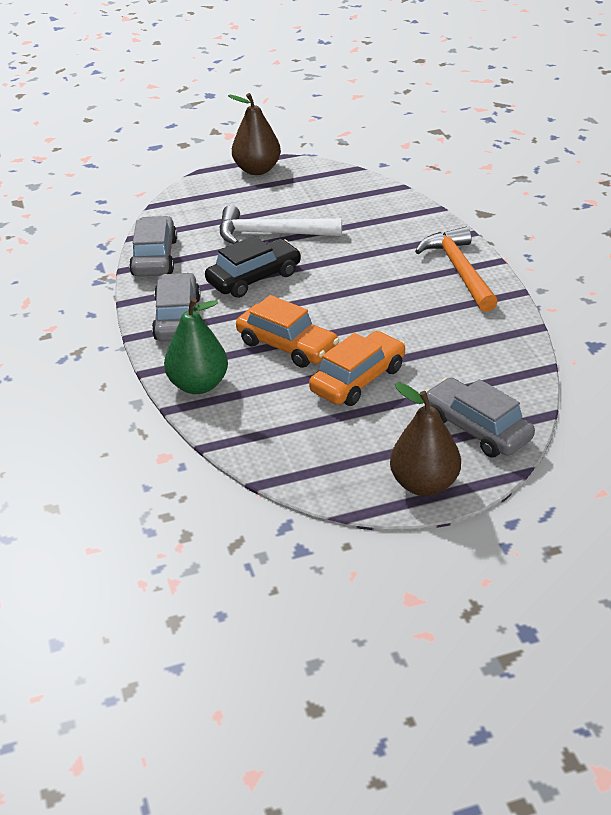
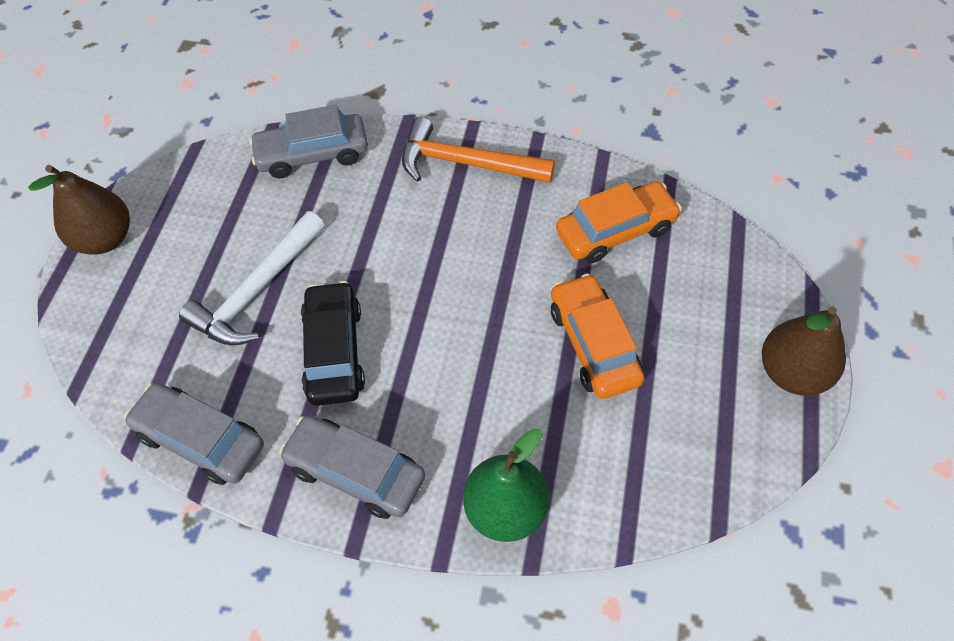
camera: 60 degrees left, 20 degrees up
(287, 346) = (490, 381): orange car -> orange car (616, 231)
(476, 428) = (729, 285): grey car -> grey car (312, 154)

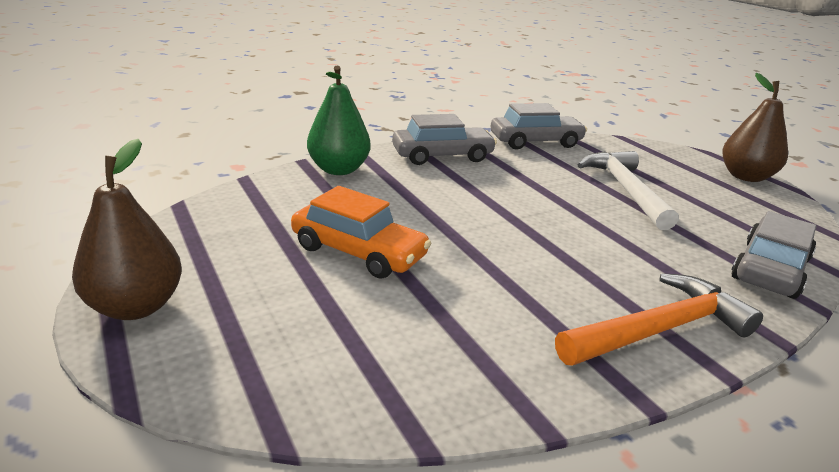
camera: 135 degrees right, 30 degrees down
(334, 351) = (532, 185): black car -> none
(616, 231) = (430, 344): orange car -> none

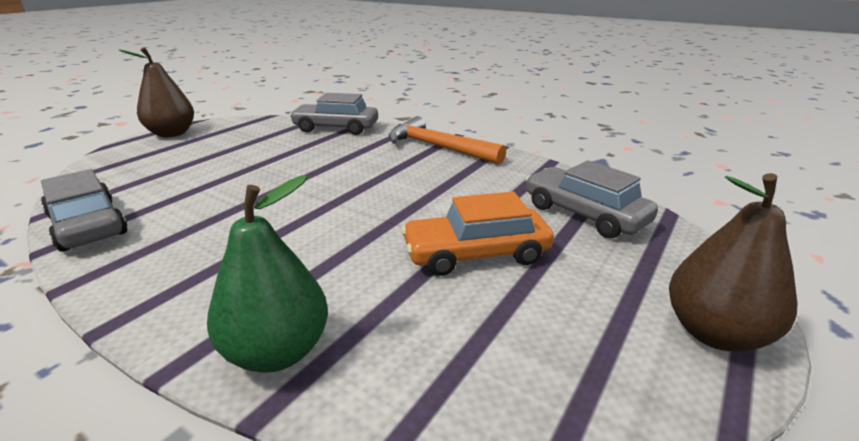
camera: 115 degrees left, 0 degrees up
(358, 252) = (476, 254): orange car -> orange car turned 105 degrees counterclockwise
(442, 156) = (171, 277): grey car -> grey car (584, 214)
(625, 190) = (231, 168): white hammer -> none

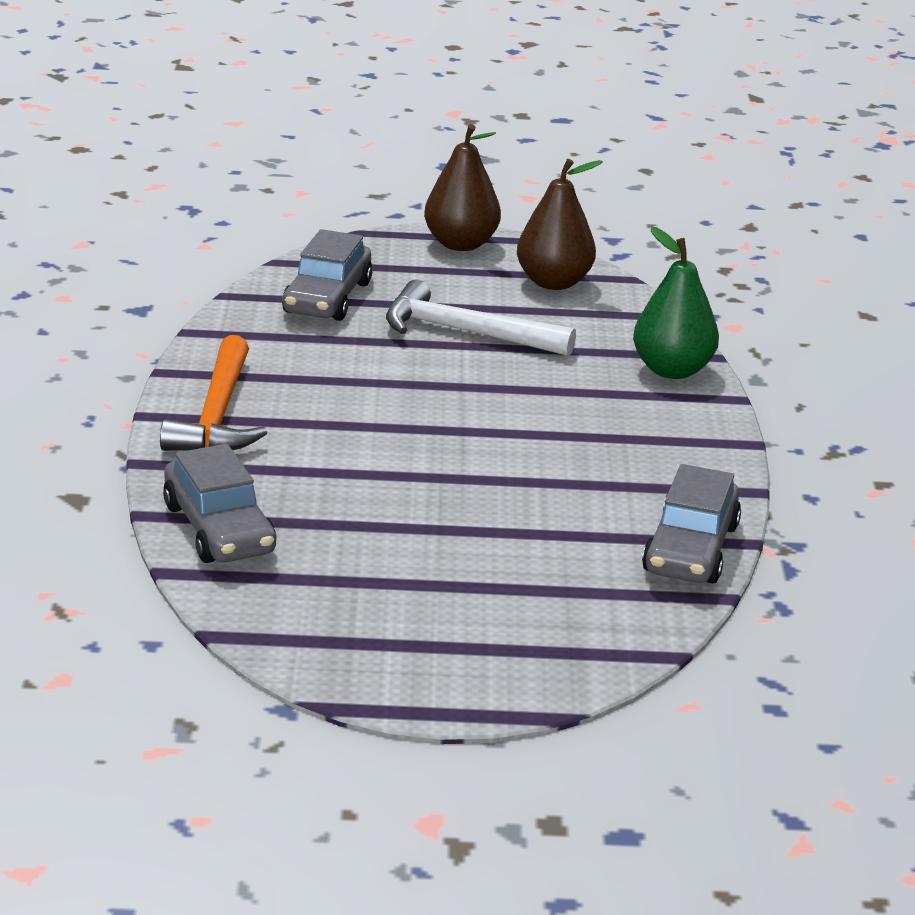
camera: 125 degrees left, 0 degrees up
(172, 134) = (421, 684): brown pear -> brown pear (553, 282)
(476, 254) = (466, 332): orange car -> white hammer

